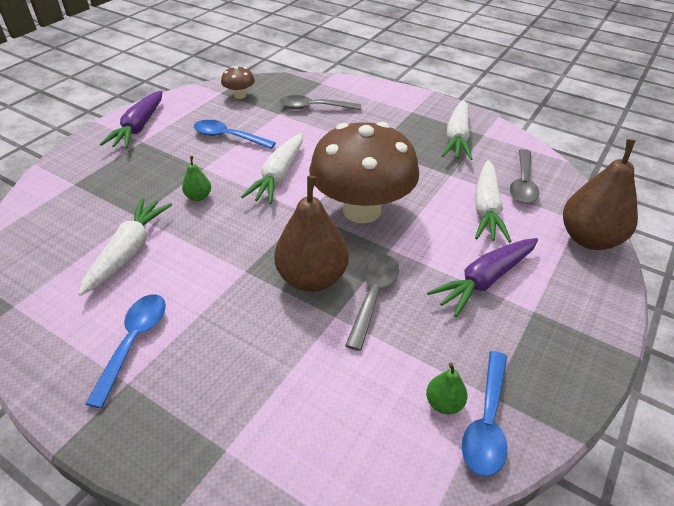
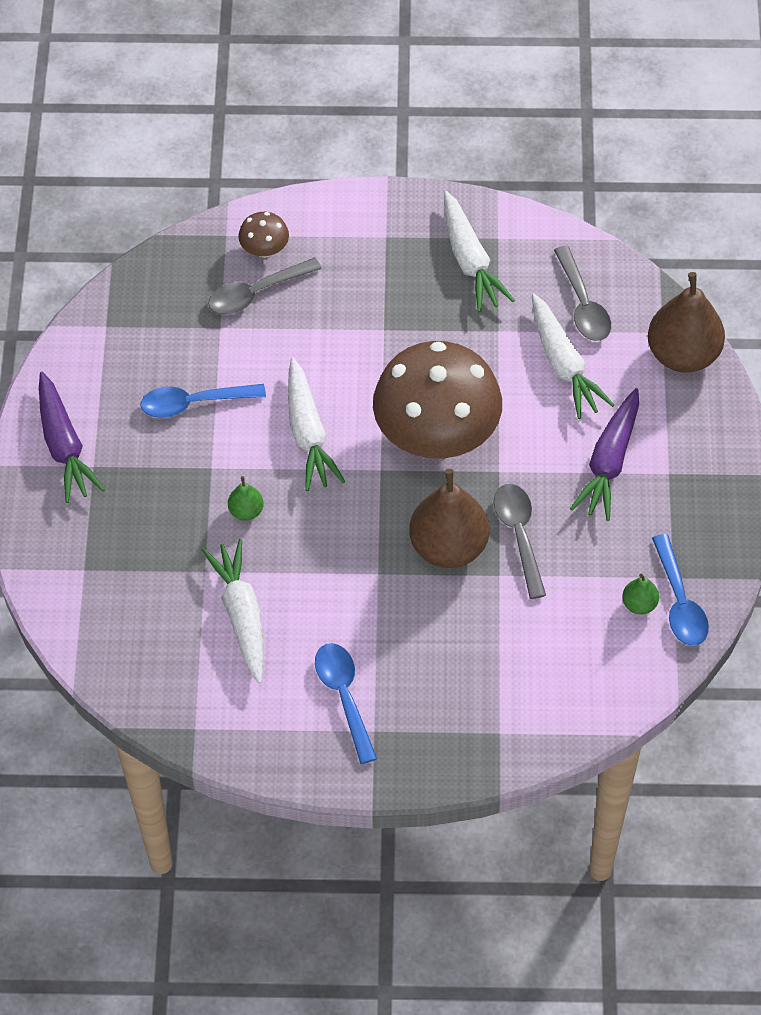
camera: 30 degrees left, 15 degrees up
(239, 95) = (138, 319): brown mushroom -> brown mushroom (264, 250)

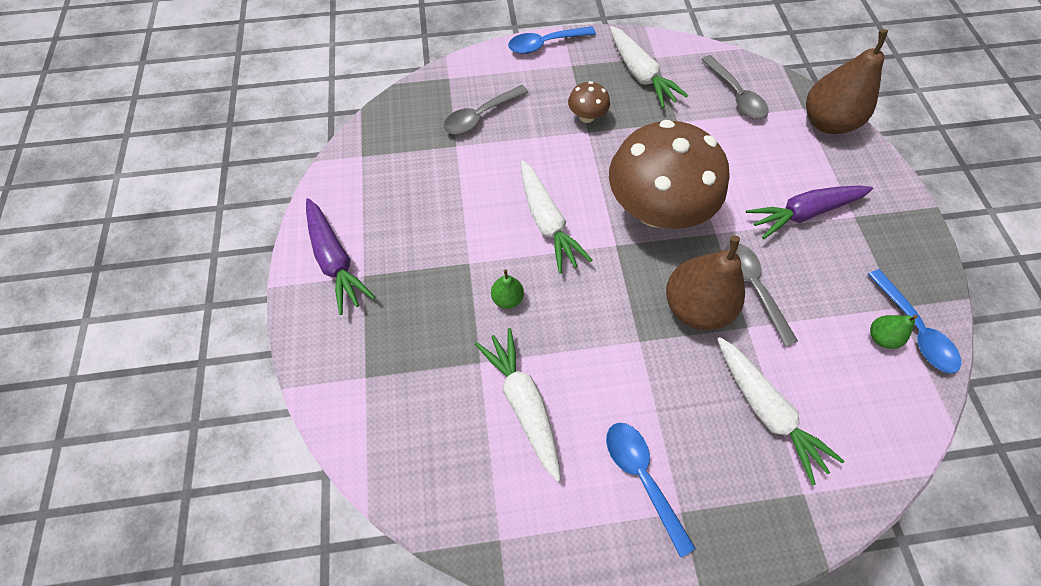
camera: 10 degrees left, 5 degrees up
(194, 403) = (445, 209): blue spoon -> blue spoon (545, 44)
(264, 250) = (480, 84): brown mushroom -> brown mushroom (586, 117)
(563, 364) = (737, 141): white carrot -> white carrot (765, 410)
(609, 462) = (803, 213): purple carrot -> purple carrot turned 60 degrees clockwise

